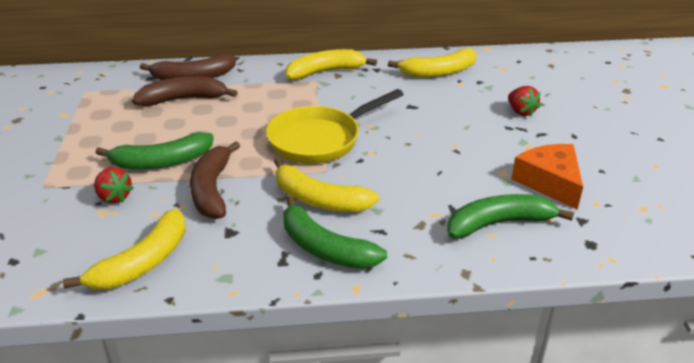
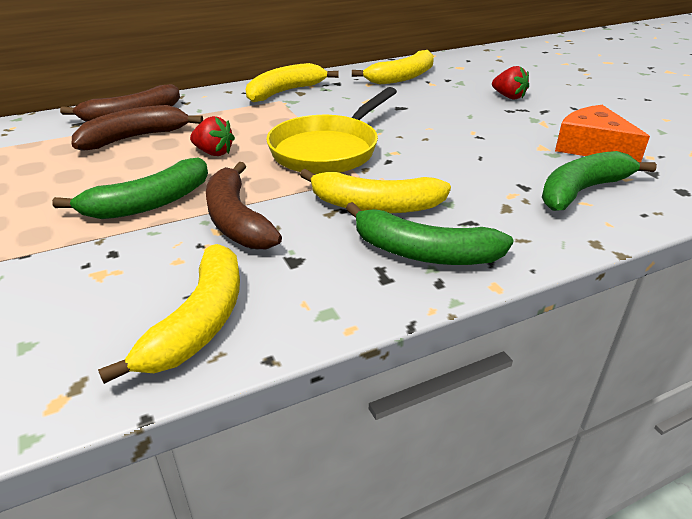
camera: 20 degrees left, 0 degrees up
(114, 197) = (106, 254): red strawberry -> red strawberry (214, 153)

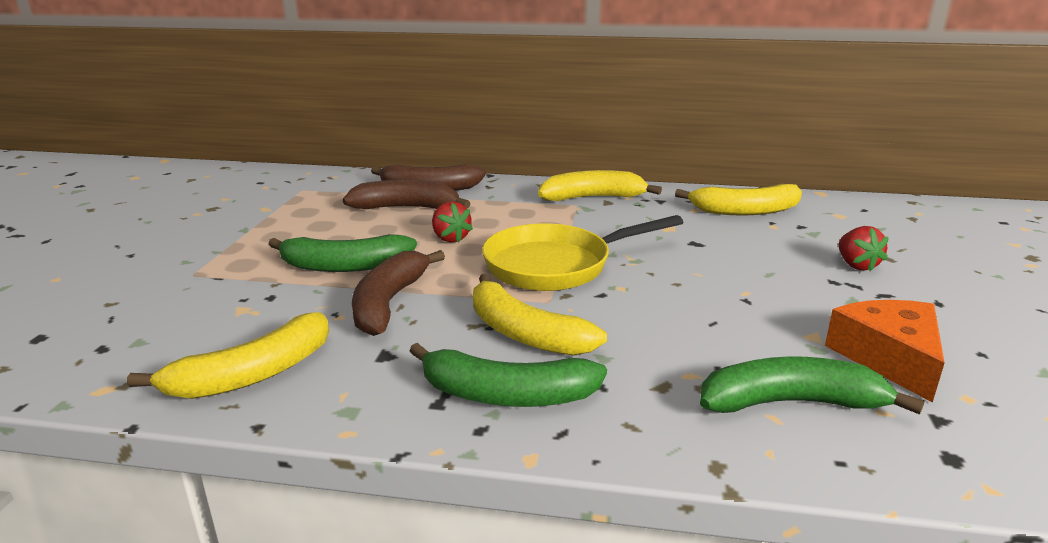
camera: 35 degrees right, 10 degrees down
(423, 252) = (506, 395): green banana -> green banana turned 45 degrees counterclockwise

